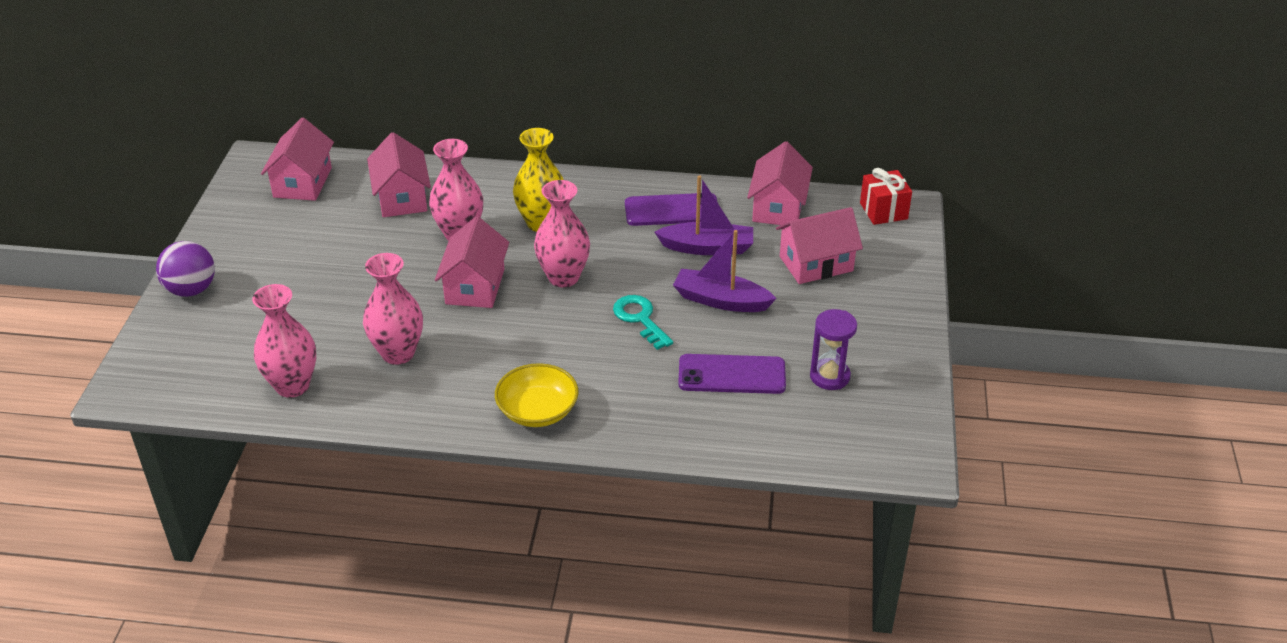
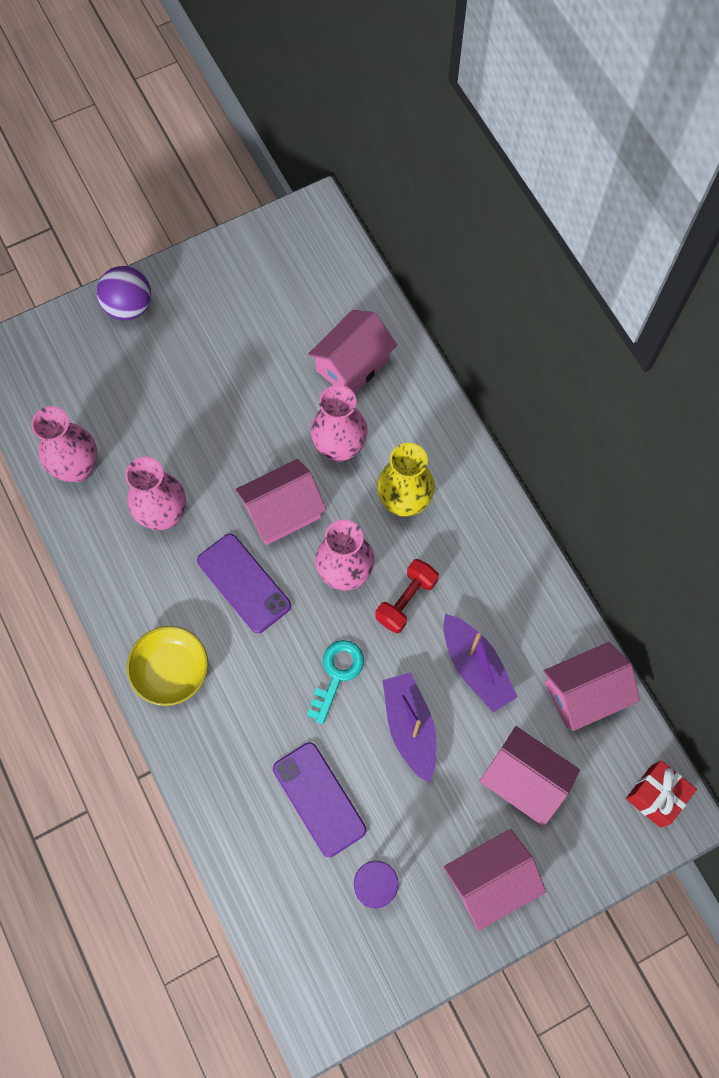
camera: 55 degrees right, 30 degrees up
(302, 182) = (313, 273): pink house -> pink house (490, 880)
(620, 257) = (406, 600): none -> red dumbbell
(671, 210) = (506, 599): purple phone -> purple phone (244, 583)

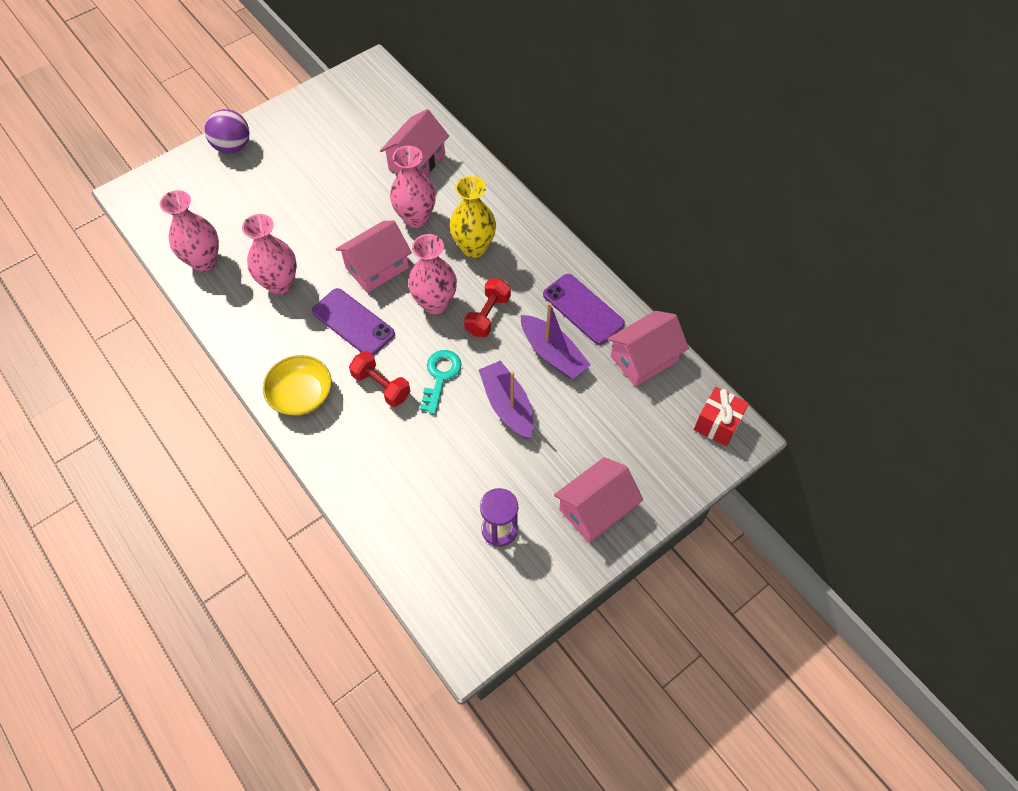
camera: 10 degrees left, 10 degrees down
(265, 675) = (381, 386): none -> red dumbbell
(319, 799) = (441, 471): purple phone -> purple phone (583, 309)
(524, 780) = (608, 429): pink house -> none

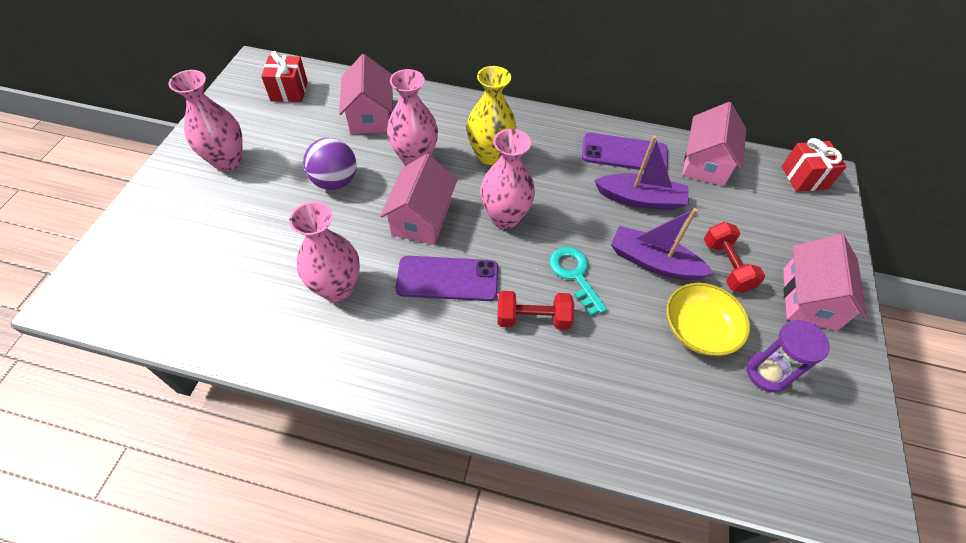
camera: 40 degrees left, 5 degrees down
(204, 261) = (228, 316): pink vase -> pink vase (227, 161)
(232, 146) = (164, 191): purple ball -> purple ball (335, 181)
(301, 394) = (465, 380): yellow bowl -> yellow bowl (698, 329)
(377, 106) = (289, 91): none -> red gift
(488, 315) = (558, 200): red dumbbell -> red dumbbell (726, 266)

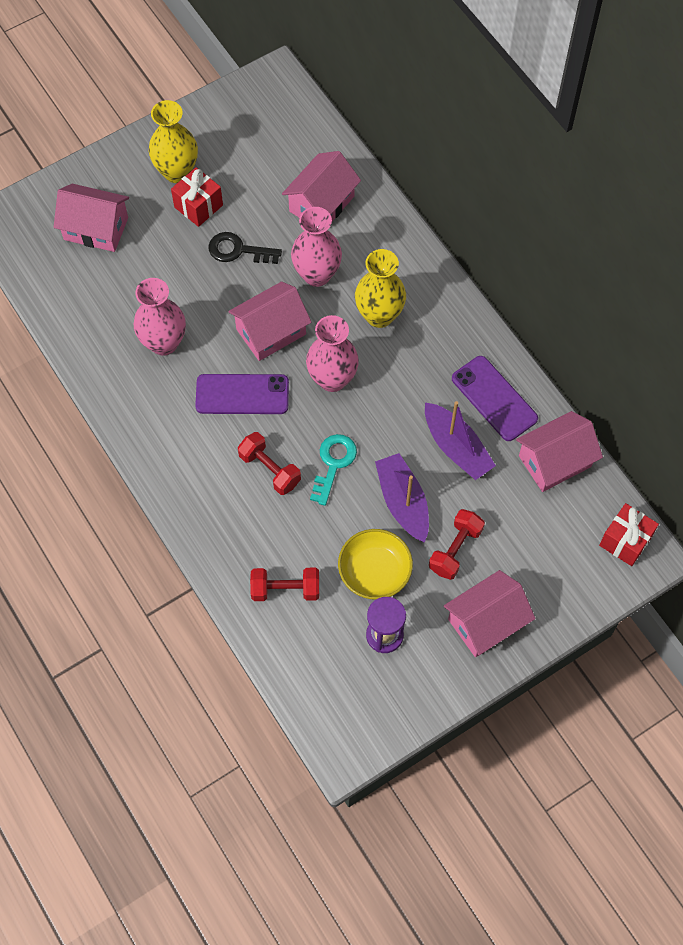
camera: 45 degrees right, 10 degrees up
(185, 243) = (96, 228): none -> pink house
(227, 161) = (177, 172): pink vase -> yellow vase
(289, 91) = (279, 129): red gift -> red gift (198, 206)
(335, 181) = (238, 250): purple ball -> black key
(447, 279) = (242, 394): purple phone -> purple phone turned 45 degrees counterclockwise
(657, 406) = (285, 590): none -> red dumbbell

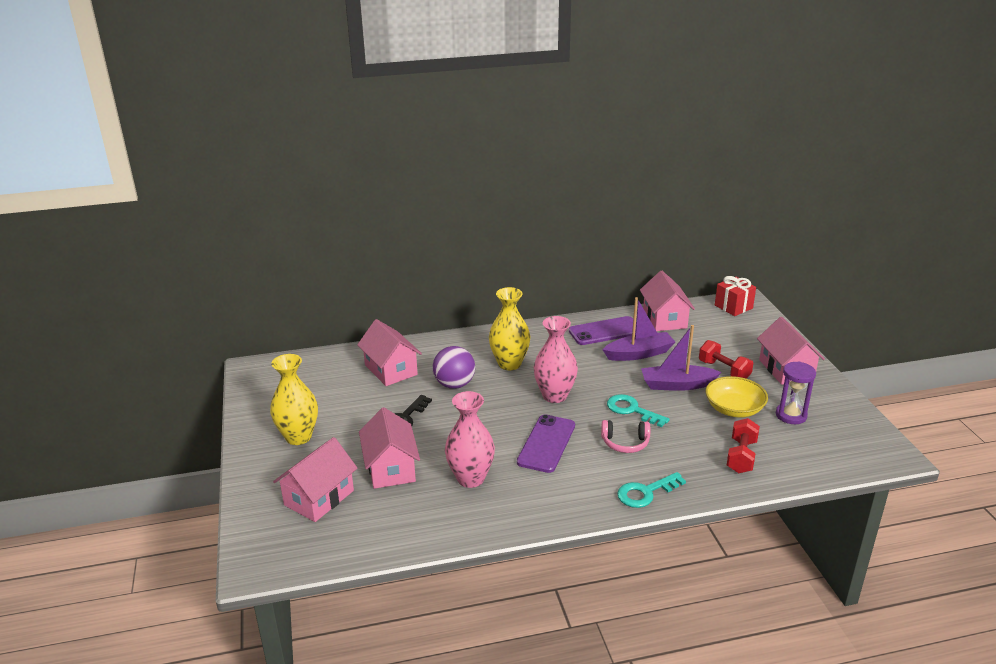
camera: 70 degrees left, 35 degrees down
(193, 505) = (645, 492): none -> turquoise key
(198, 206) = (343, 431): red gift -> none
(269, 469) = (625, 443): red dumbbell -> pink headphones
(271, 332) = (494, 417): pink house -> pink house (391, 468)
(317, 274) = (454, 384): pink vase -> purple ball

